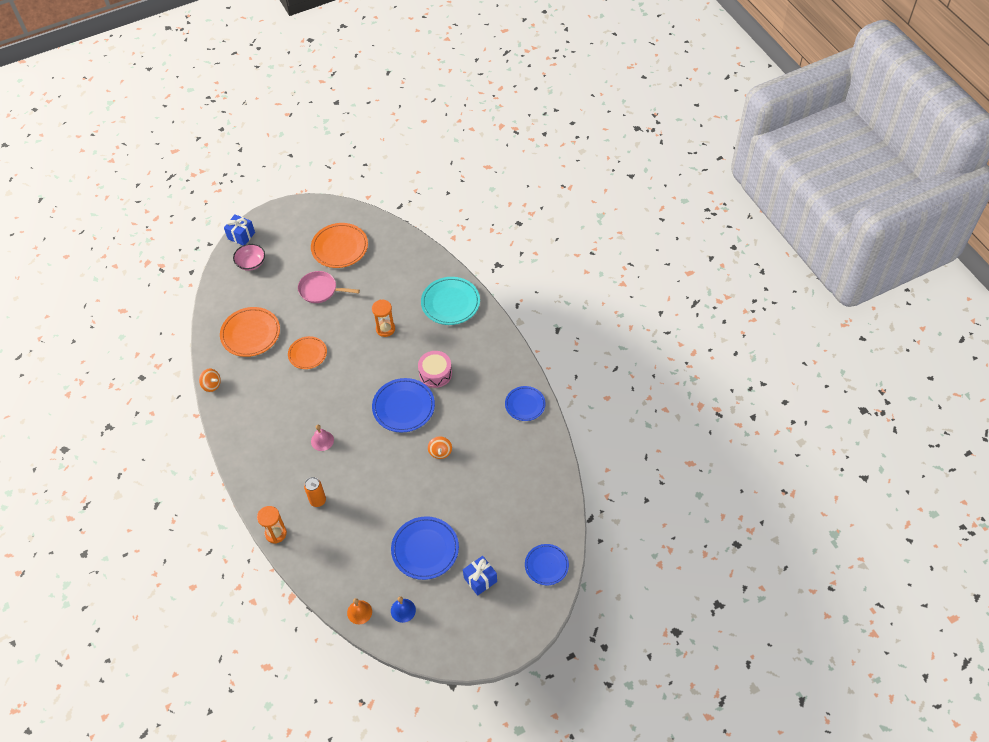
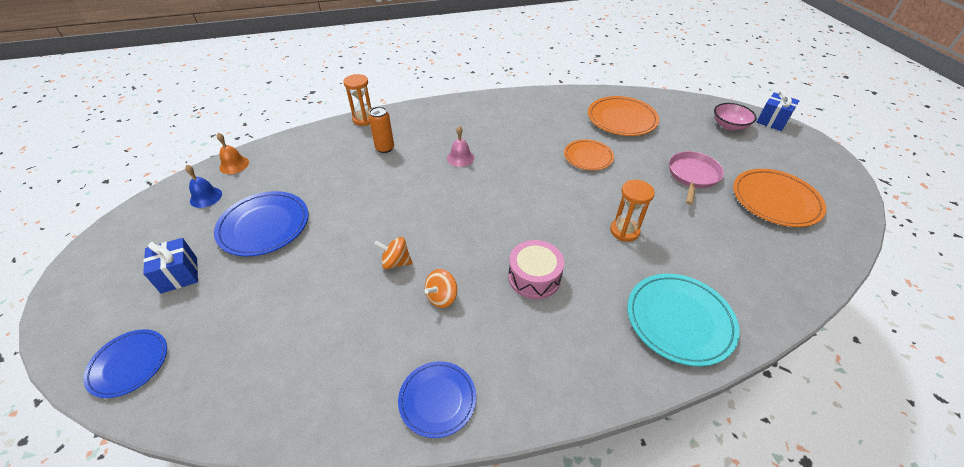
camera: 100 degrees right, 10 degrees down
(211, 385) = (556, 93): orange spinning top -> orange spinning top (442, 297)
(403, 407) = (484, 233): blue plate -> none

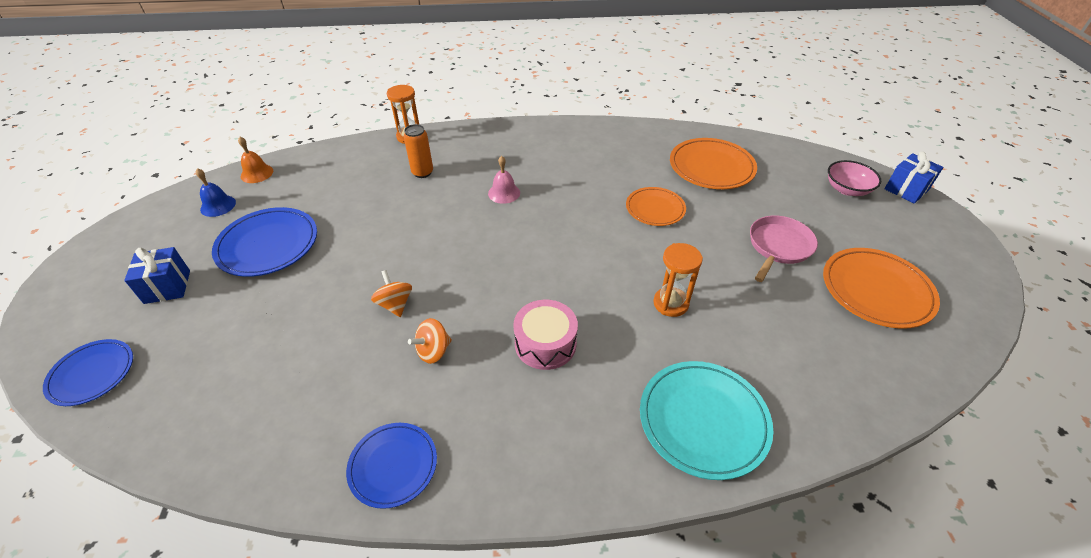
camera: 10 degrees right, 0 degrees up
(396, 262) = (395, 304): orange spinning top -> orange spinning top turned 45 degrees clockwise

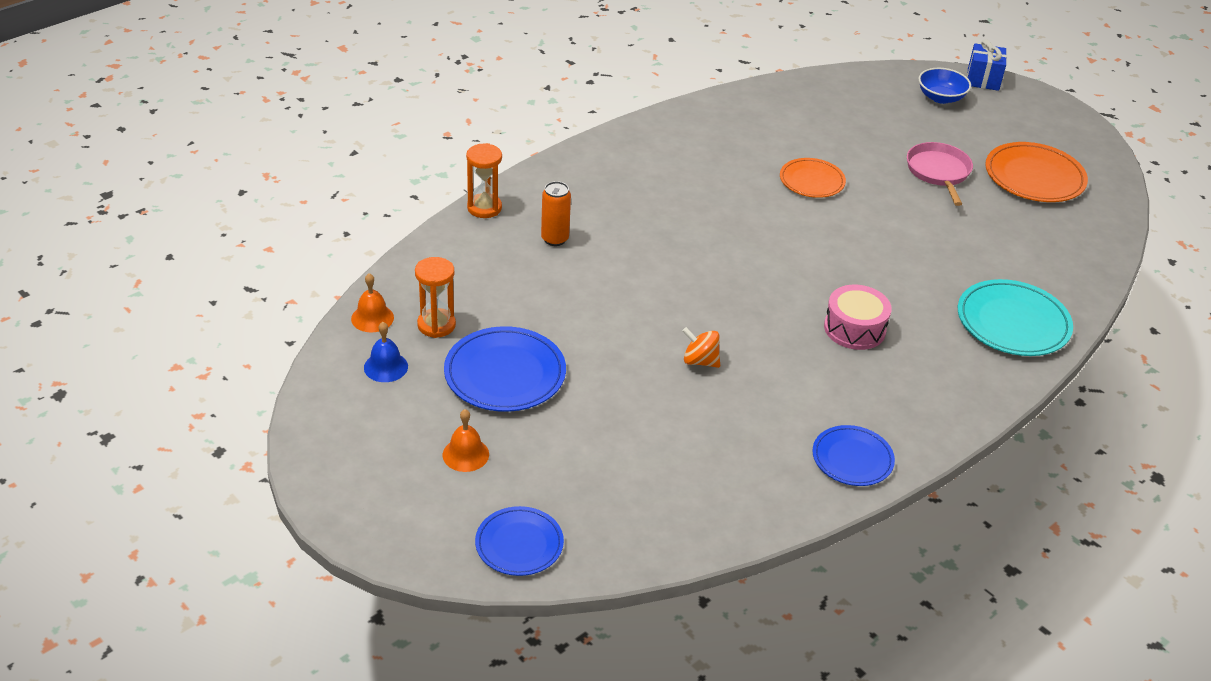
camera: 40 degrees left, 5 degrees down
(167, 287) = (465, 454): blue gift -> orange bell
(433, 351) = (779, 377): orange spinning top -> none
(504, 193) = (662, 224): pink bell -> none
(670, 303) = (909, 254): orange hourglass -> orange hourglass (436, 325)
(711, 167) = (815, 120): orange plate -> none
(847, 189) = (940, 97): pink bowl -> blue bowl

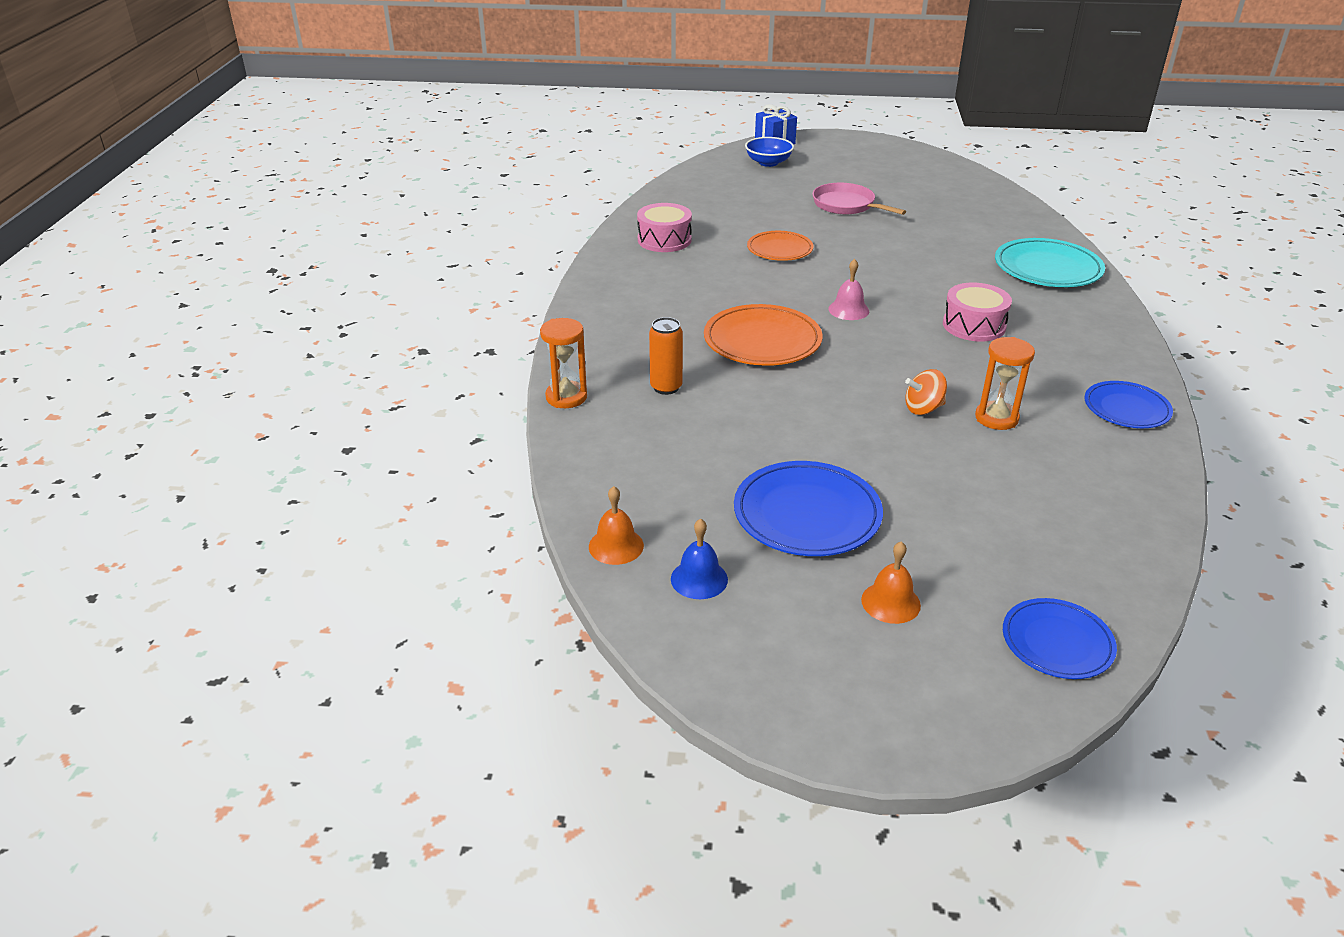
camera: 40 degrees left, 5 degrees down
(436, 325) = (683, 514): orange hourglass -> orange hourglass (996, 418)
(736, 125) = (664, 240): none -> pink drum
(778, 259) = (848, 310): none -> pink bell
(1034, 177) = (904, 181): orange plate -> orange plate (762, 341)

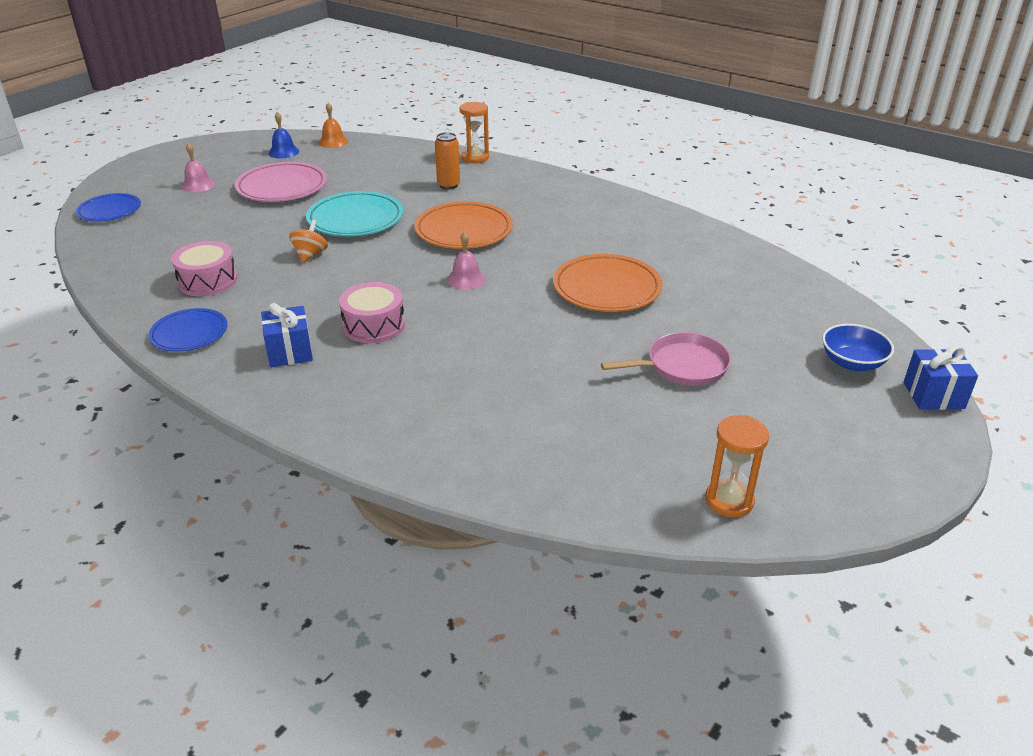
camera: 120 degrees right, 0 degrees up
(664, 240) = (675, 242): pink drum -> pink drum (207, 281)
(779, 249) = (607, 288): orange plate -> orange plate, size x1.55
(807, 514) = (282, 187): blue plate -> pink plate
(890, 602) = (198, 185): orange bell -> pink bell
(996, 418) = (262, 276): orange hourglass -> orange hourglass (729, 500)
(1047, 268) = (413, 426): turquoise plate -> turquoise plate (355, 219)
(1063, 347) = (290, 352): none -> blue gift

